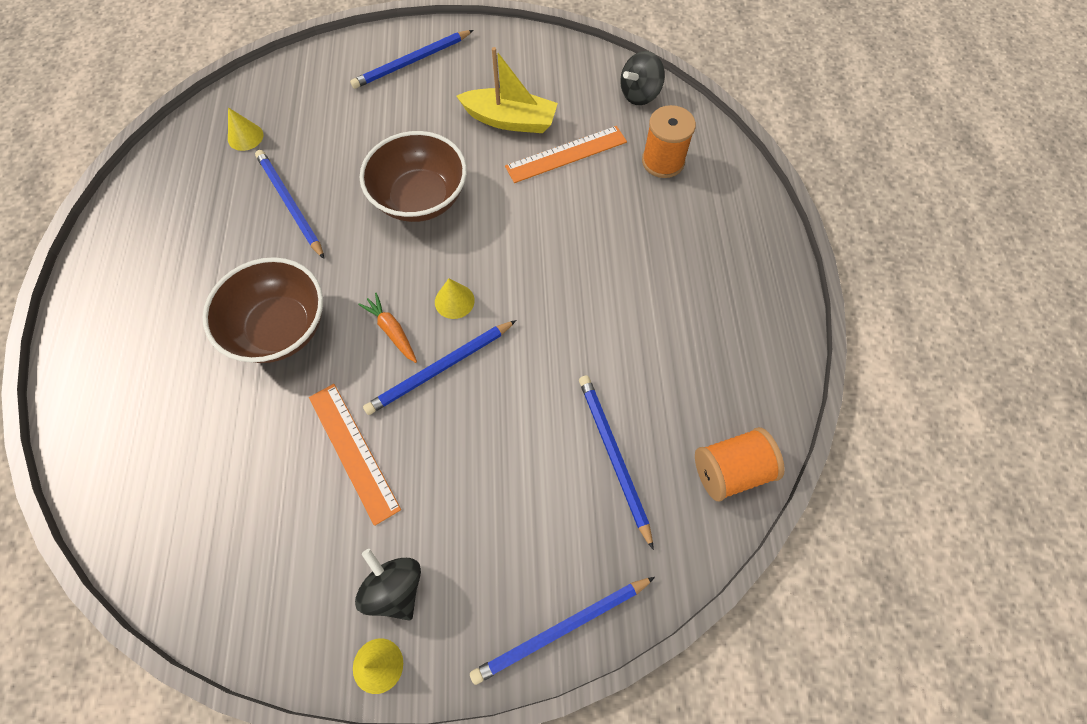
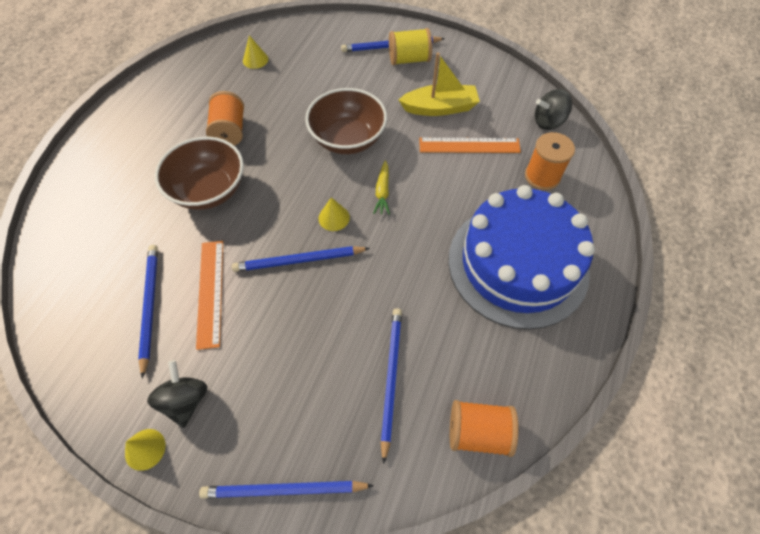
camera: 25 degrees right, 5 degrees down
(264, 243) = (230, 131): none -> orange spool
(290, 204) = (260, 112): blue pencil -> blue pencil (150, 306)
(392, 331) = (280, 221): orange carrot -> none
(443, 71) = (409, 60): none -> yellow spool
(495, 247) = (382, 191): none -> yellow carrot
(510, 120) = (440, 108): yellow boat -> yellow boat turned 45 degrees counterclockwise
(684, 272) = (517, 264): none -> blue cake

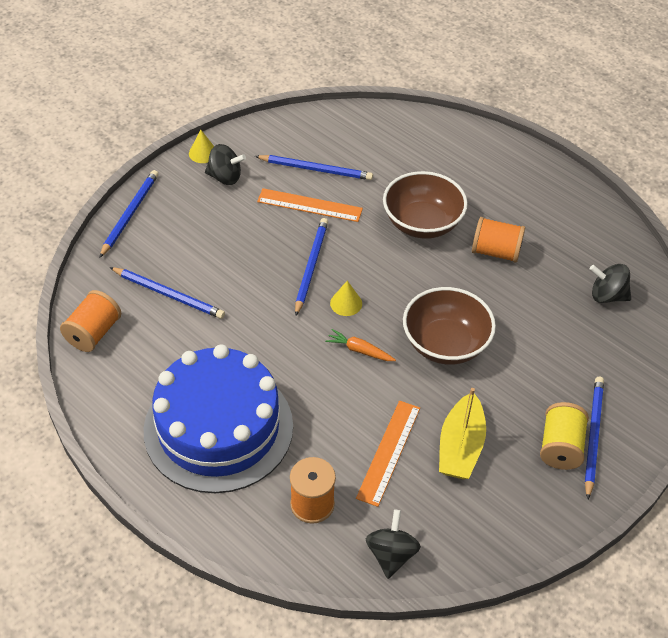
camera: 110 degrees right, 10 degrees down
(255, 60) = (607, 296): yellow cone -> black spinning top
(382, 191) = (359, 350): yellow carrot -> orange carrot

